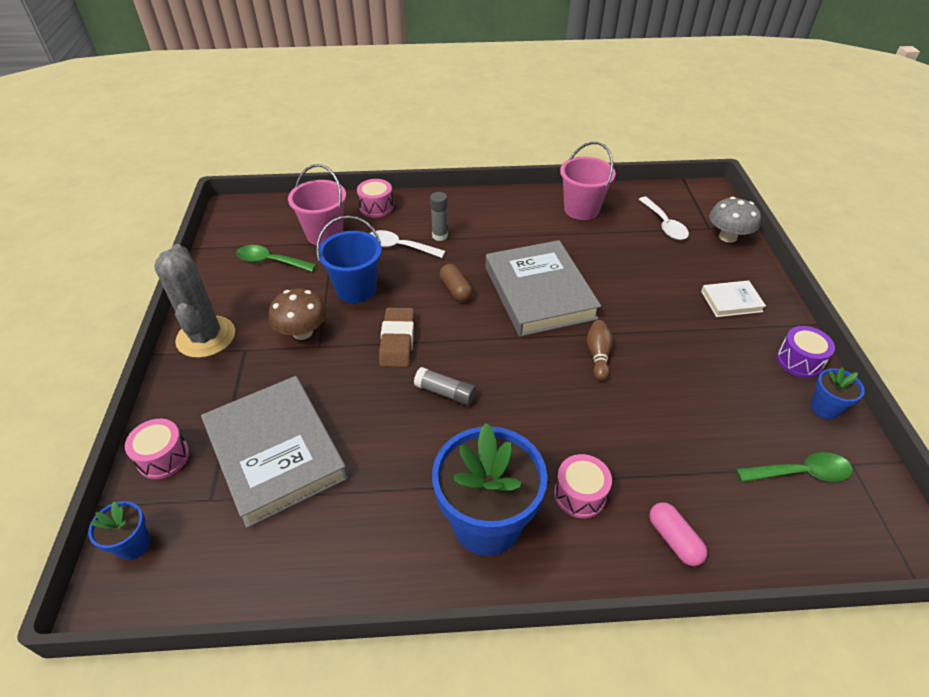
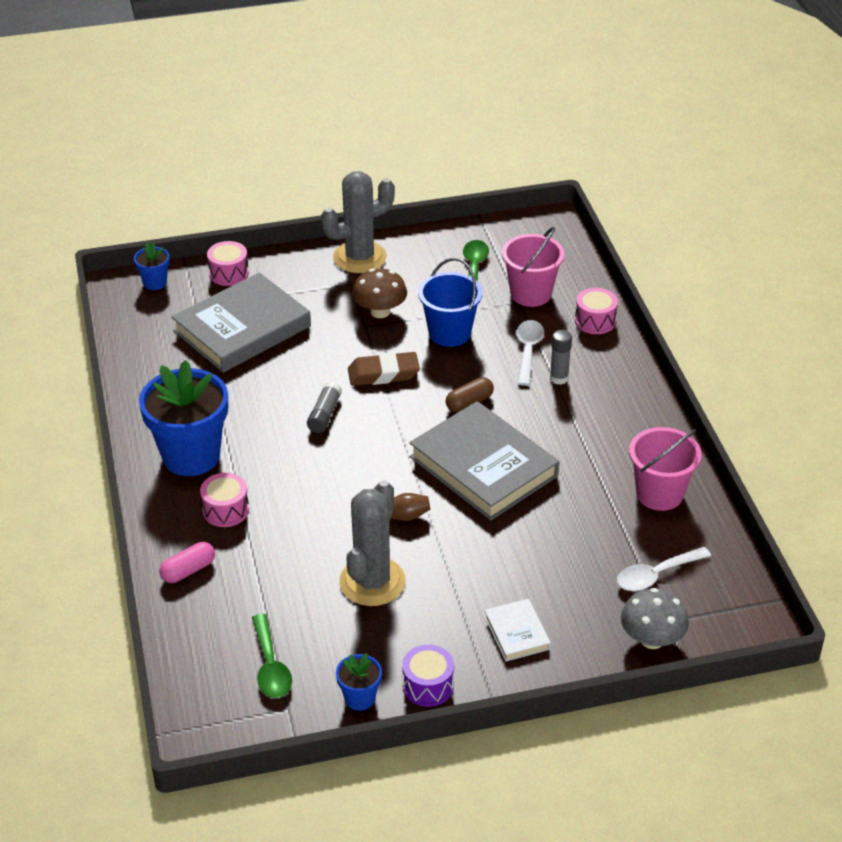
camera: 80 degrees right, 5 degrees down
(539, 292) = (483, 466): grey book -> grey book turned 75 degrees clockwise
(681, 382) = (372, 582): none -> grey cactus

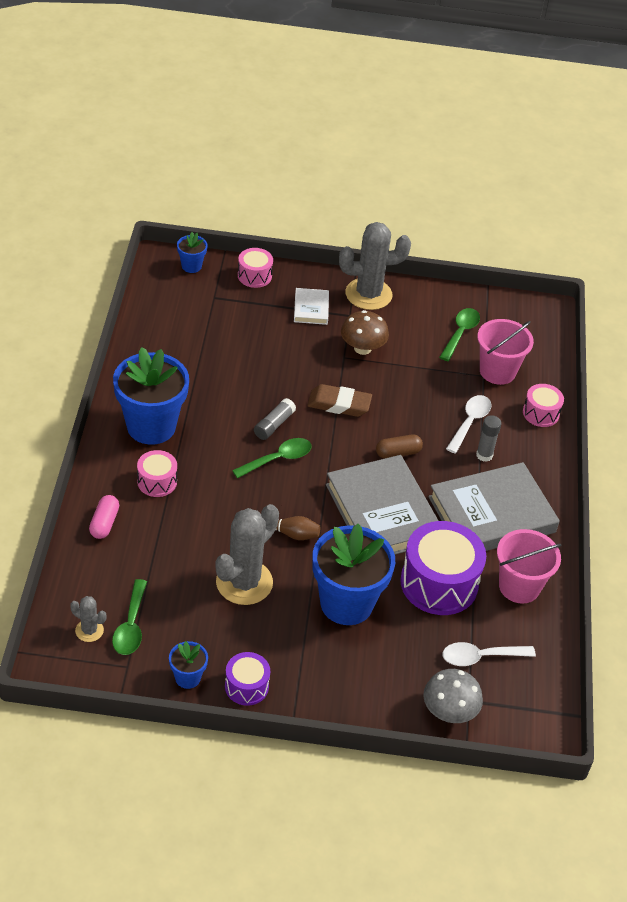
camera: 15 degrees right, 5 degrees up
(188, 570) = (104, 523): pink capsule -> pink capsule turned 60 degrees counterclockwise
(226, 686) = (89, 630): none -> grey cactus
(242, 329) = (243, 328): grey book -> grey book (491, 515)
(346, 447) = (278, 459): none -> green spoon
(449, 333) = (411, 385): blue bucket -> none
(491, 567) = (346, 603): none -> blue flower pot
(517, 633) = (340, 667): white book -> white book (311, 309)
(577, 517) = (439, 583): none -> purple drum

